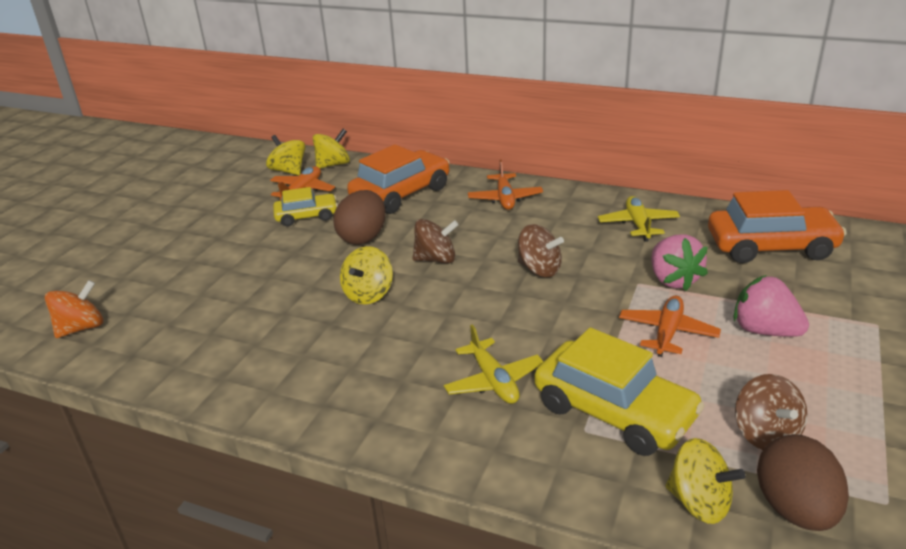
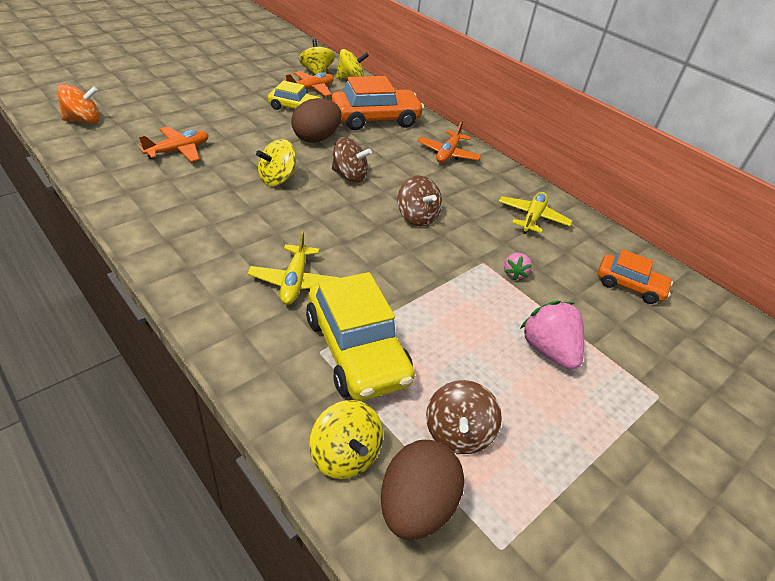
camera: 20 degrees right, 10 degrees up
(667, 332) = (464, 311): orange plane -> orange plane (178, 151)
(673, 280) = (514, 273): pink strawberry -> pink strawberry, size x0.53
(771, 246) = (629, 285): orange car -> orange car, size x0.58

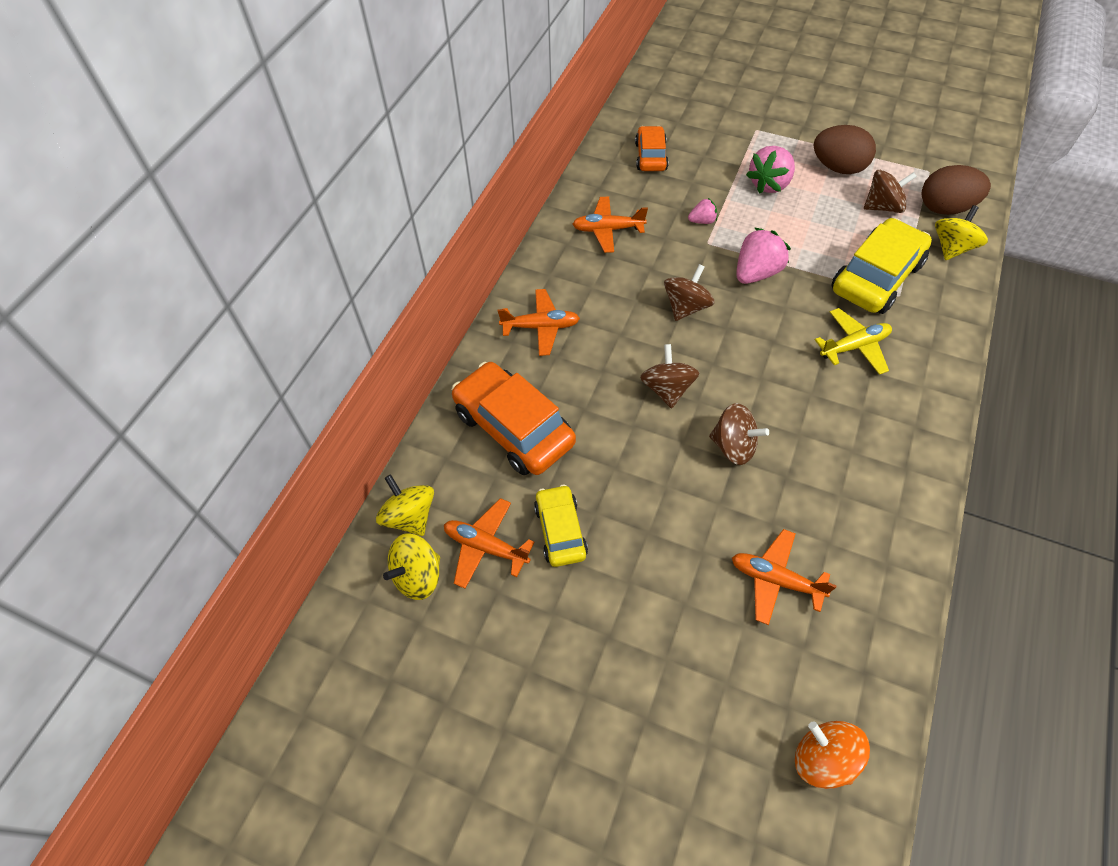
camera: 110 degrees left, 15 degrees up
(277, 179) = (733, 446): yellow spinning top -> brown spinning top
(316, 138) = (618, 461): brown egg -> brown egg (838, 168)
(425, 271) = (756, 273): none -> pink strawberry
(532, 218) = (608, 230): yellow plane -> orange plane

